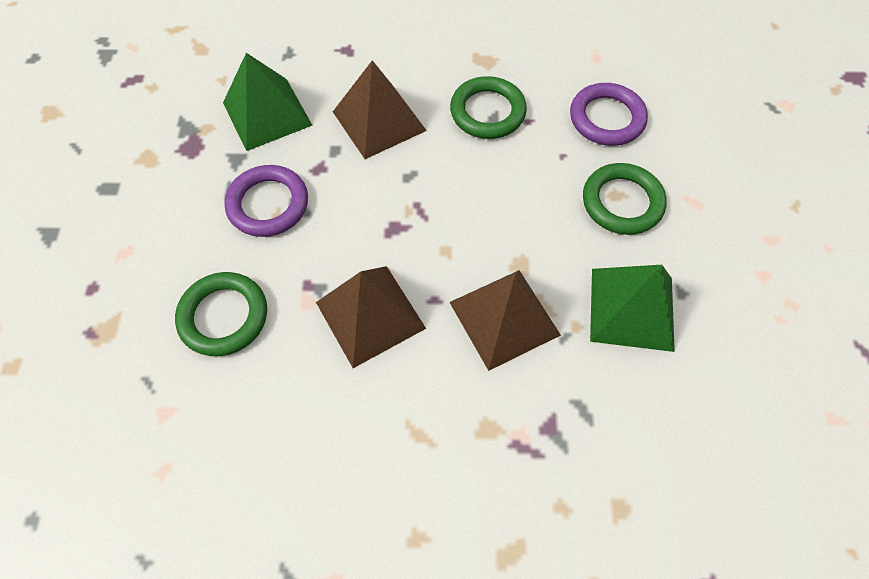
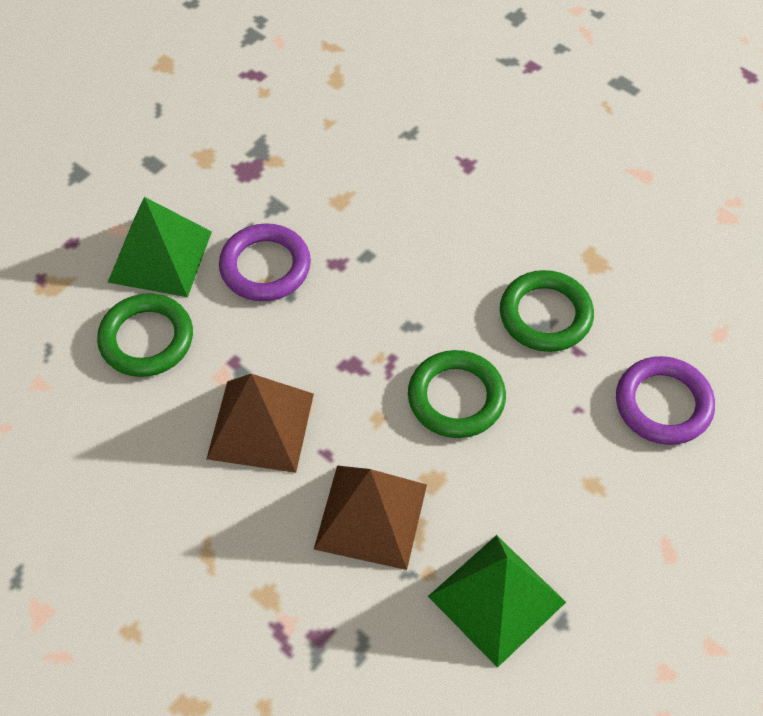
camera: 40 degrees right, 5 degrees down
(267, 114) = (338, 181): green pyramid -> green pyramid (160, 256)
(379, 121) = (432, 254): brown pyramid -> none
(622, 202) = (591, 496): green ring -> green ring (456, 398)

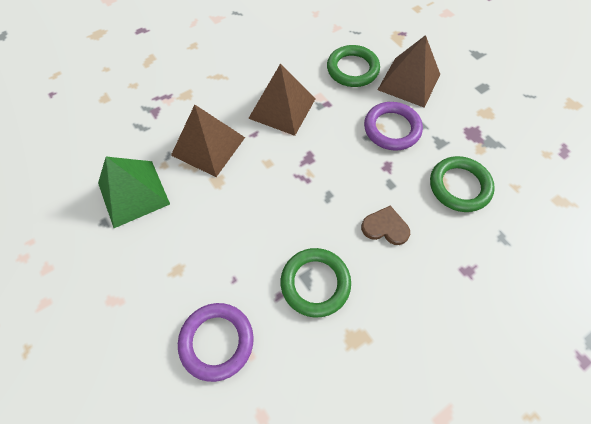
camera: 105 degrees right, 5 degrees up
(160, 256) = (409, 82): green pyramid -> brown pyramid
(437, 252) = (385, 227): none -> brown heart
(456, 398) = (267, 207): green ring -> green ring (459, 186)

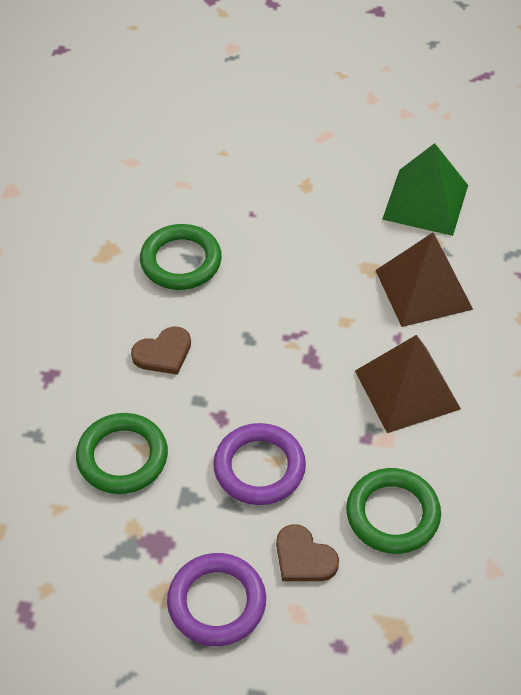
camera: 135 degrees right, 10 degrees down
(217, 341) = (214, 172): purple ring -> purple ring (216, 602)
(409, 82) = (303, 558): brown pyramid -> brown heart

